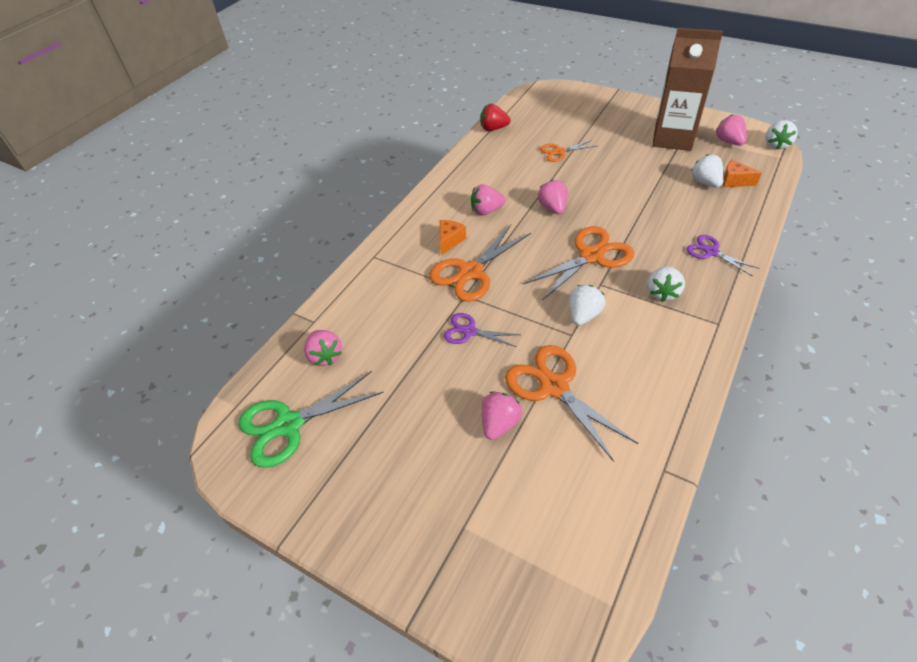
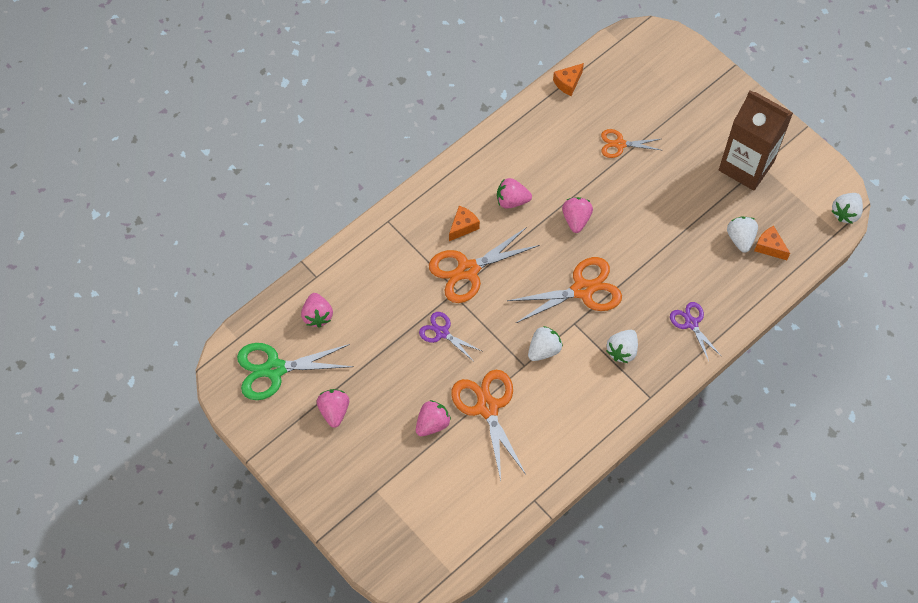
camera: 15 degrees right, 15 degrees up
(493, 128) = (568, 83): red strawberry -> orange cheese
(729, 142) = (800, 191): pink strawberry -> pink strawberry (334, 411)

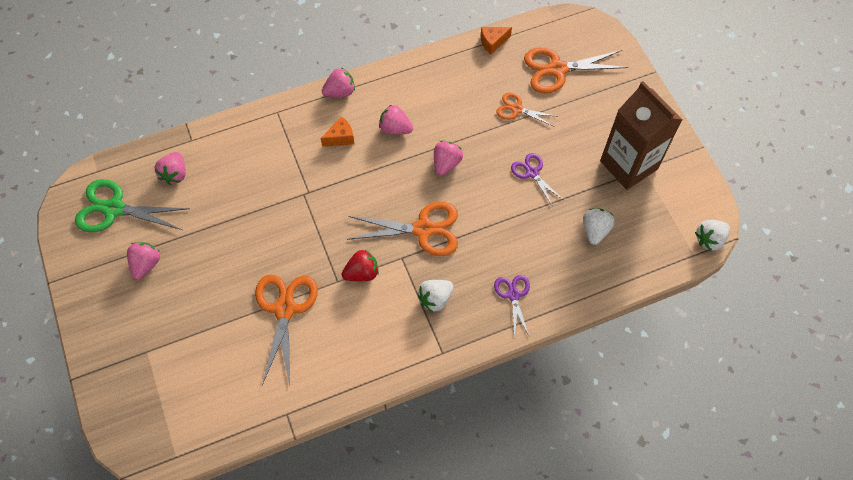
camera: 20 degrees right, 0 degrees up
(432, 423) = (227, 306): pink strawberry -> pink strawberry (340, 92)
(442, 333) = (276, 226): purple scissors -> purple scissors (532, 173)
(468, 270) = (326, 177): orange scissors -> orange scissors (557, 69)
(544, 350) = (362, 273): white strawberry -> red strawberry
(769, 247) = (620, 248): orange cheese -> none

